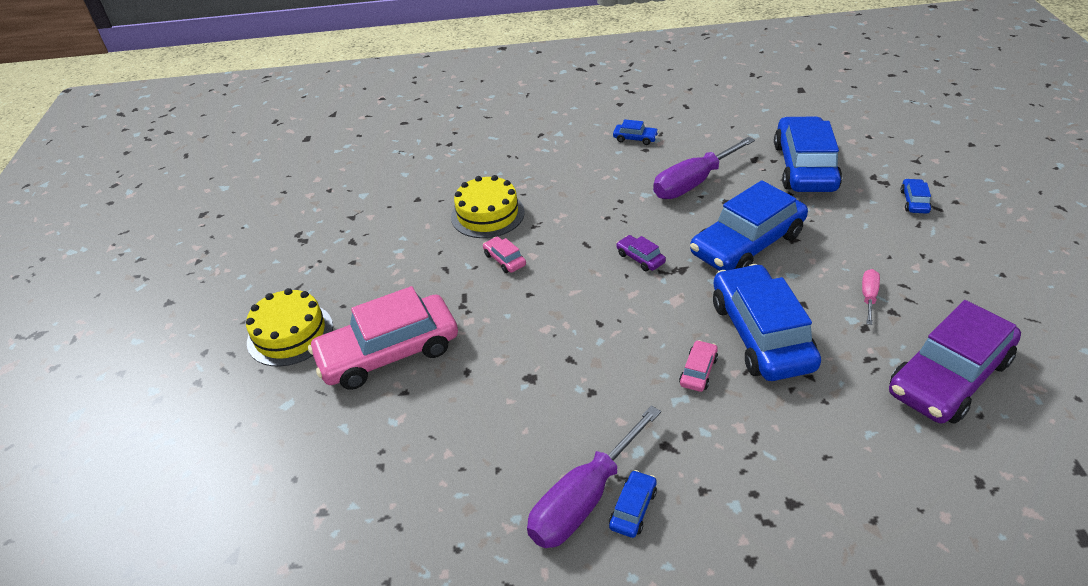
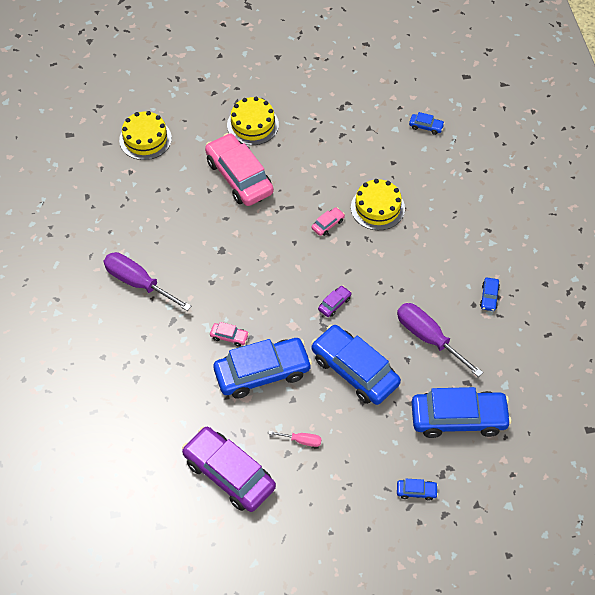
camera: 80 degrees right, 15 degrees up
(253, 486) = (145, 139): none -> yellow cake
(633, 509) = (132, 305): blue car -> blue car (426, 126)

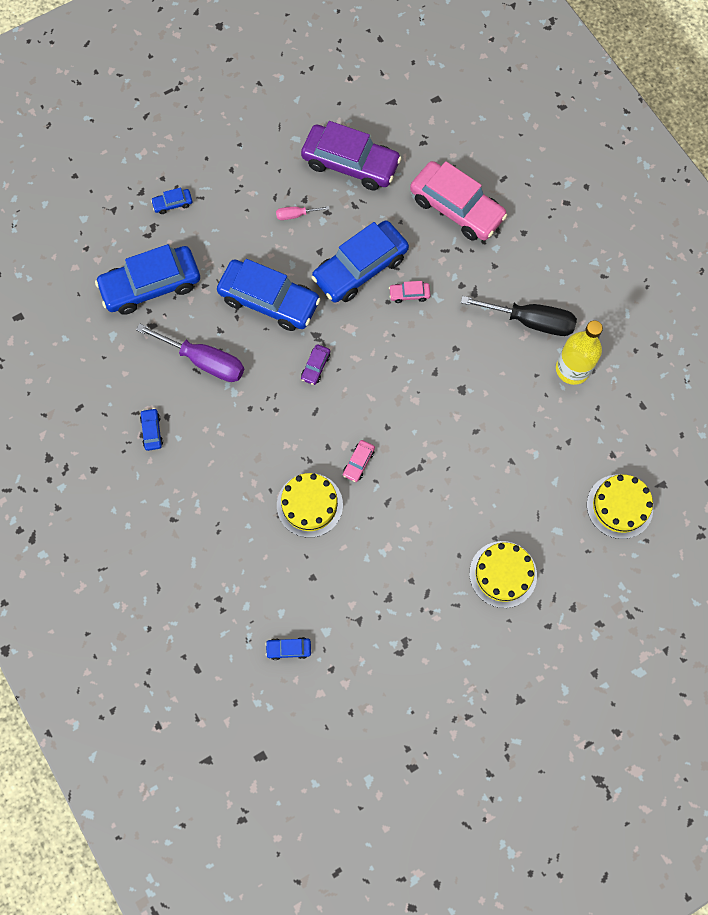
camera: 160 degrees right, 15 degrees up
(125, 237) = (572, 369): none -> yellow bottle
(138, 283) = (531, 321): purple screwdriver -> black screwdriver
(239, 177) = (485, 492): pink car -> pink car (456, 208)

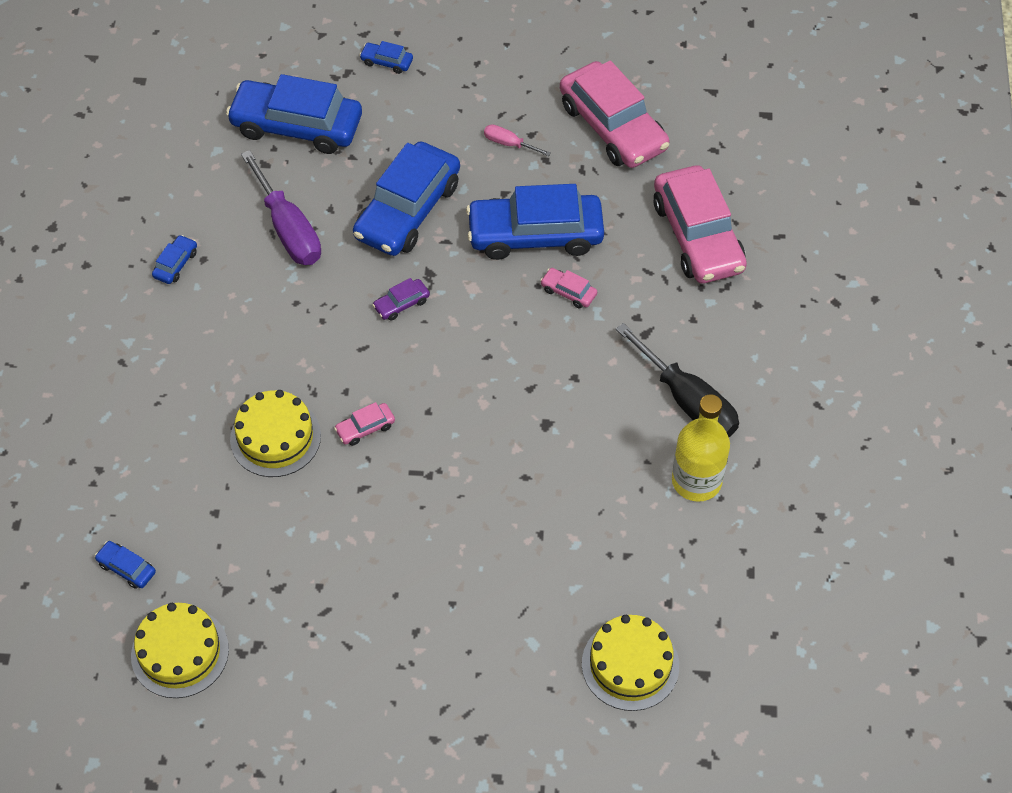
camera: 35 degrees right, 15 degrees down
(269, 300) = (407, 210): blue car -> blue car turned 60 degrees clockwise
(350, 164) = (612, 127): purple car -> pink car
(503, 574) = (428, 648): yellow cake -> yellow cake (180, 652)

